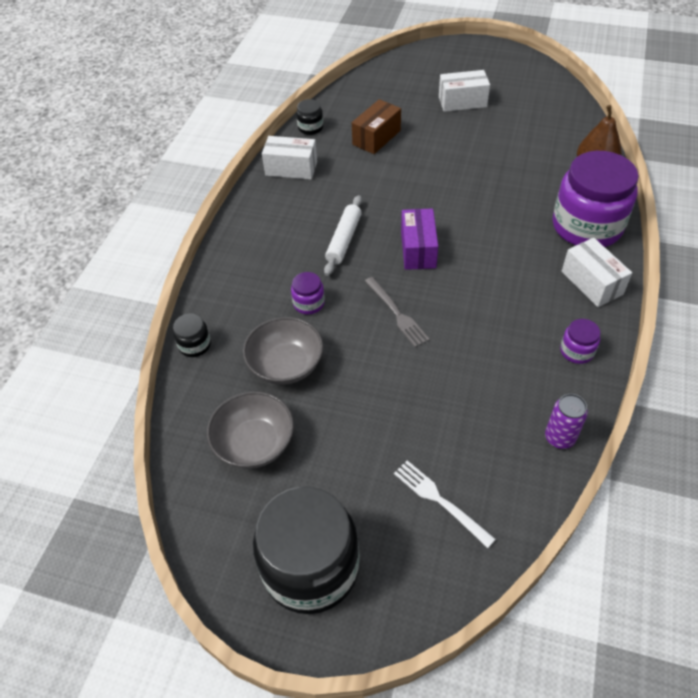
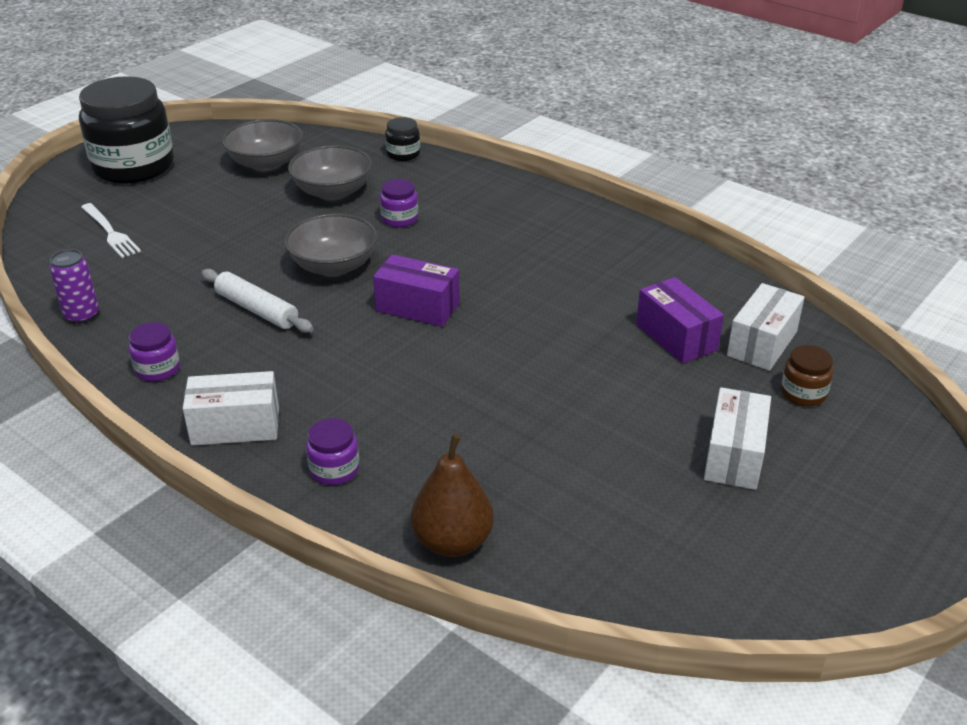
camera: 110 degrees right, 15 degrees down
(291, 168) = (644, 253): white box -> white box (762, 344)
(310, 128) = (732, 287): black jar -> none
(344, 240) = (478, 261): white rolling pin -> white rolling pin (257, 309)
(376, 137) = (676, 337): brown box -> purple box
(397, 90) = (803, 393): none -> brown jar
(397, 313) = (333, 266): grey fork -> grey bowl
(440, 500) = (110, 232): white fork -> white fork turned 75 degrees clockwise
(587, 226) = (334, 469): purple jar -> purple jar, size x0.42

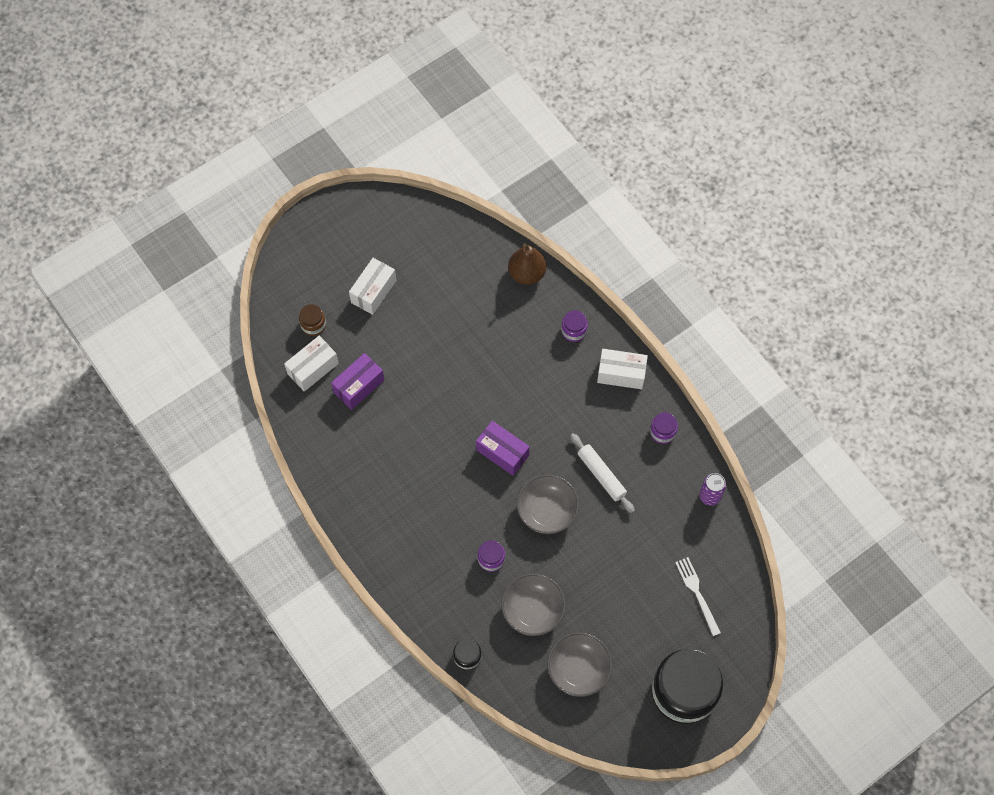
camera: 165 degrees left, 30 degrees up
(676, 337) = (359, 386): purple box -> purple box turned 60 degrees clockwise

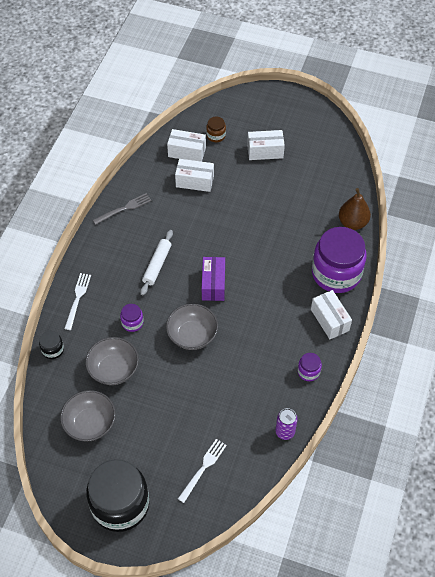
camera: 55 degrees right, 10 degrees down
(340, 479) = (124, 208): none -> grey fork
(359, 386) = (194, 181): purple box -> white box
(422, 596) = (77, 299): none -> white fork
(574, 331) = (336, 273): purple jar -> purple jar, size x2.36
(601, 475) = (245, 352): white rolling pin -> white rolling pin (157, 265)

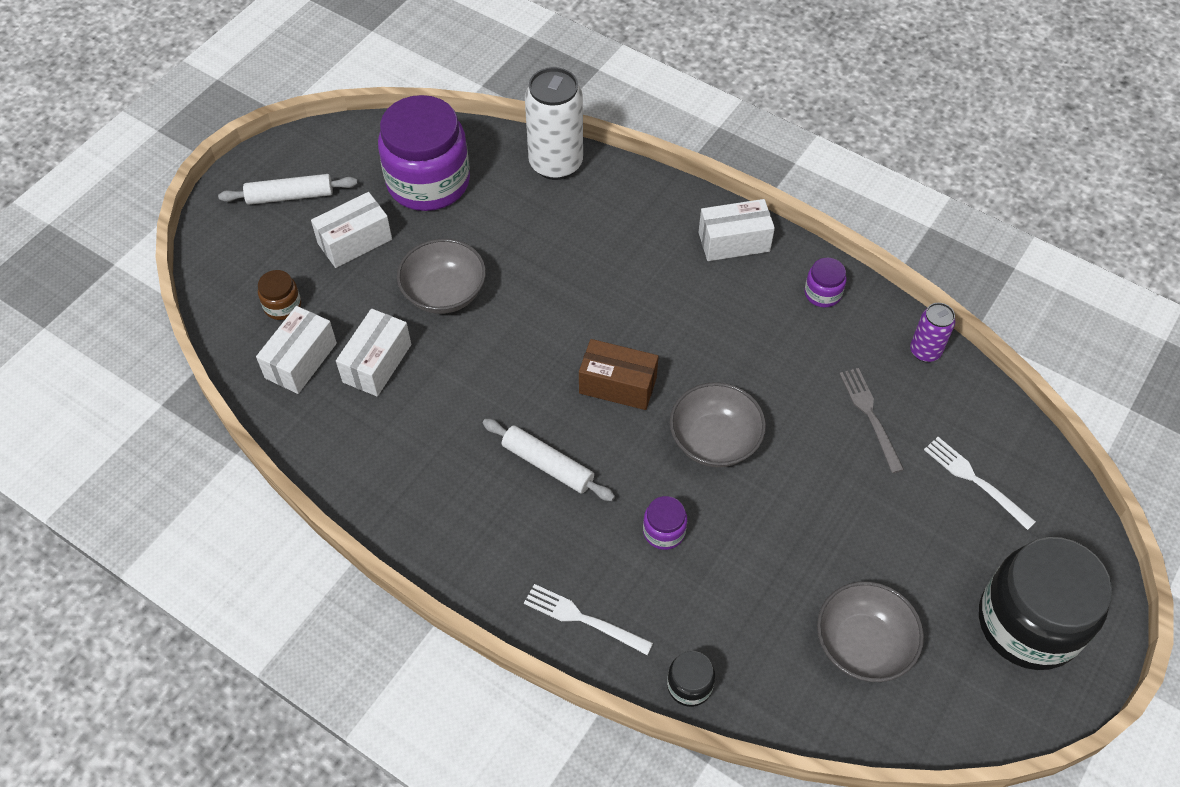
camera: 75 degrees left, 0 degrees up
(114, 369) = (756, 582): grey bowl -> grey bowl (444, 293)
(124, 208) = (394, 494): grey fork -> grey fork (870, 415)
(213, 284) = (617, 385): purple box -> brown box
(265, 151) = (355, 241): white box -> white box turned 45 degrees clockwise
(284, 117) = (290, 196): none -> white rolling pin
(336, 273) = (647, 210): purple jar -> purple jar (428, 182)
(352, 223) = (556, 163): brown pear -> white can

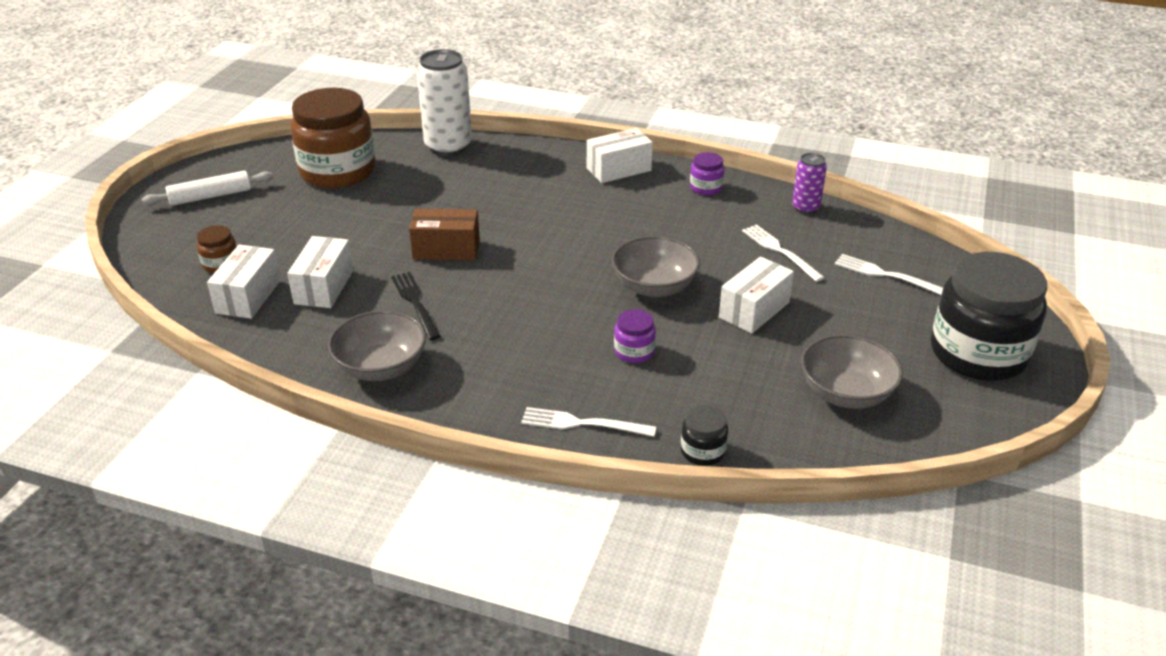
camera: 15 degrees left, 20 degrees down
(355, 241) = (280, 215): white box -> white box (754, 310)
(428, 182) = (338, 171): purple jar -> brown jar
(444, 293) = (374, 234): grey bowl -> grey bowl (381, 367)
(462, 408) = (415, 303): none -> black fork
(548, 465) = (509, 326): white rolling pin -> none
(617, 385) = (554, 267): brown box -> brown box (446, 249)
(870, 415) = (780, 251): grey fork -> white fork

